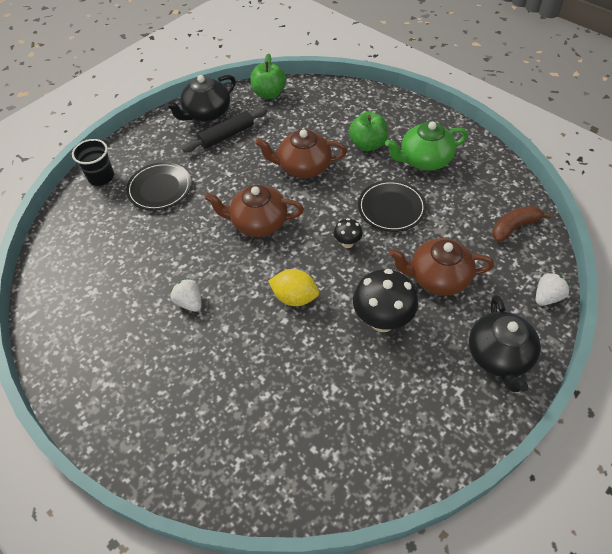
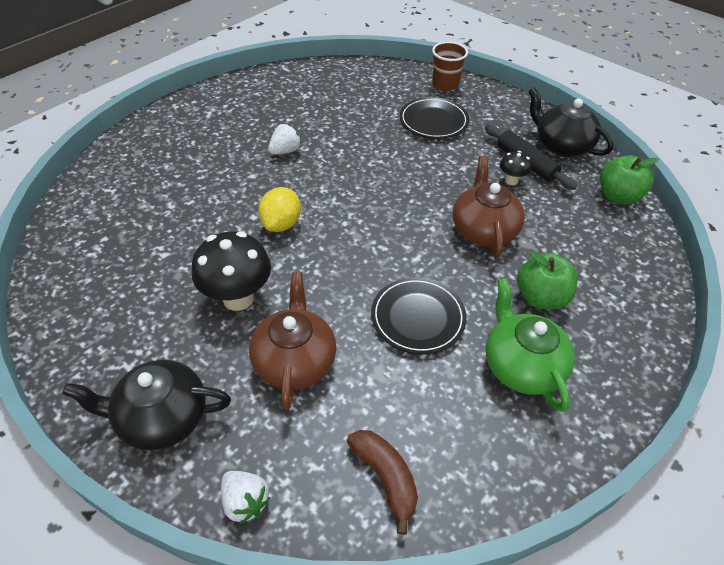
camera: 85 degrees right, 5 degrees down
(101, 177) = (445, 84): black cup -> brown cup
(258, 222) = (388, 193): brown teapot -> none
(347, 243) = (356, 270): black mushroom -> black mushroom (511, 181)

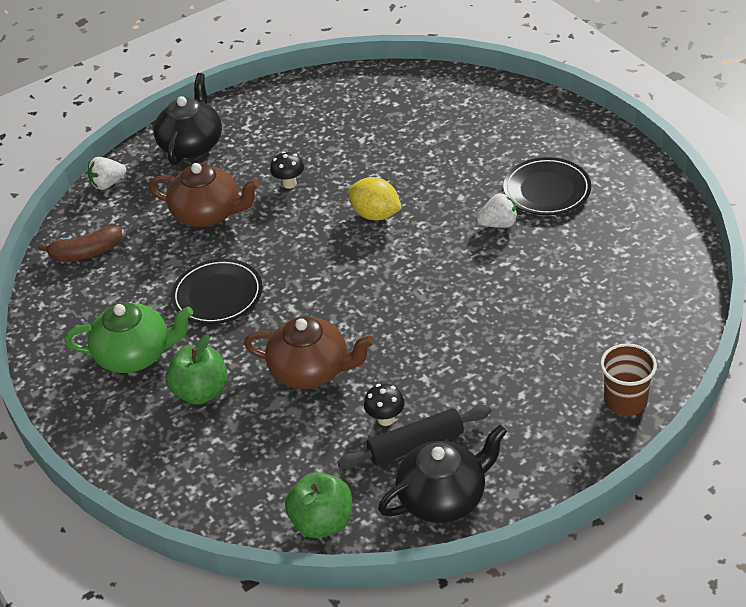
camera: 110 degrees right, 5 degrees down
(238, 298) = (289, 183): black mushroom -> black mushroom, size x0.50
(285, 151) = (498, 224): white strawberry -> white strawberry turned 75 degrees counterclockwise
(433, 121) = (532, 369): black plate -> black plate (547, 190)

